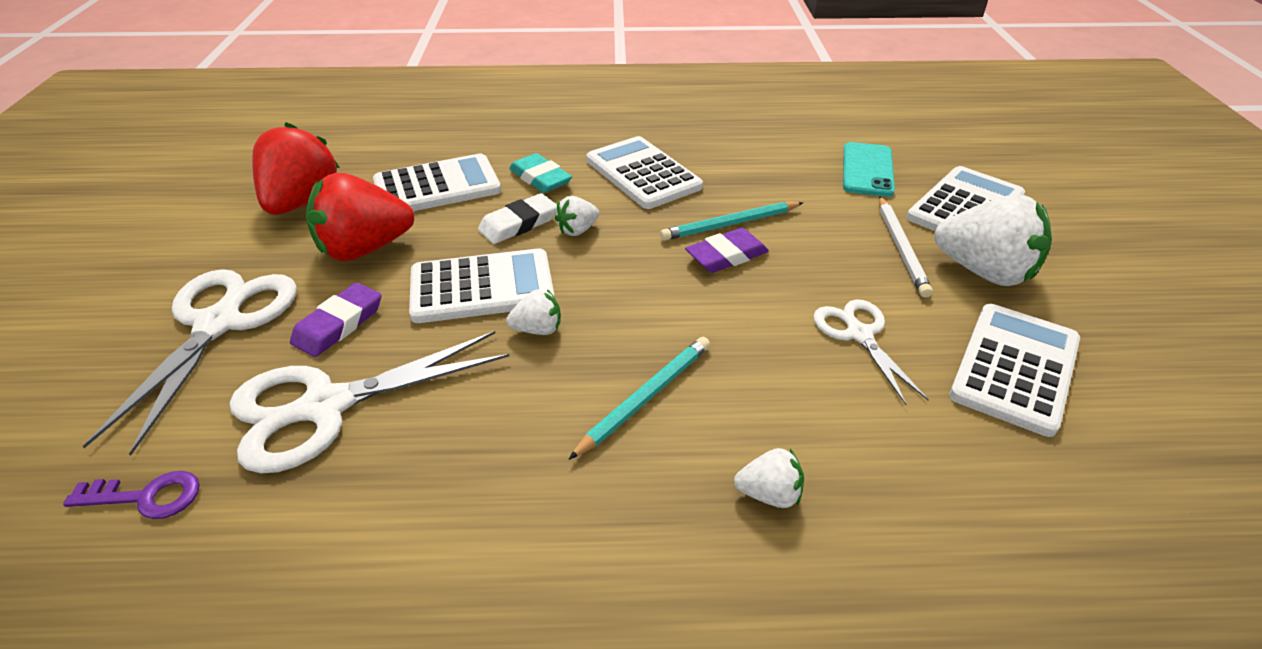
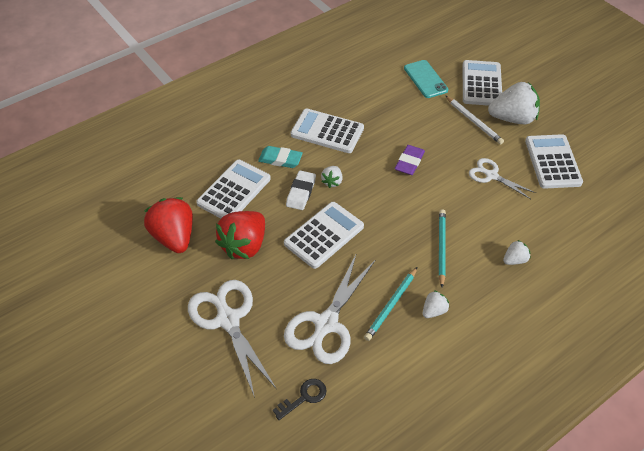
camera: 35 degrees left, 10 degrees up
(146, 497) = (304, 397): purple key -> black key
(338, 324) = (283, 288): purple eraser -> none
(538, 329) = (370, 242): white strawberry -> white strawberry (434, 311)
(730, 224) = (395, 143): turquoise pencil -> turquoise pencil (391, 305)

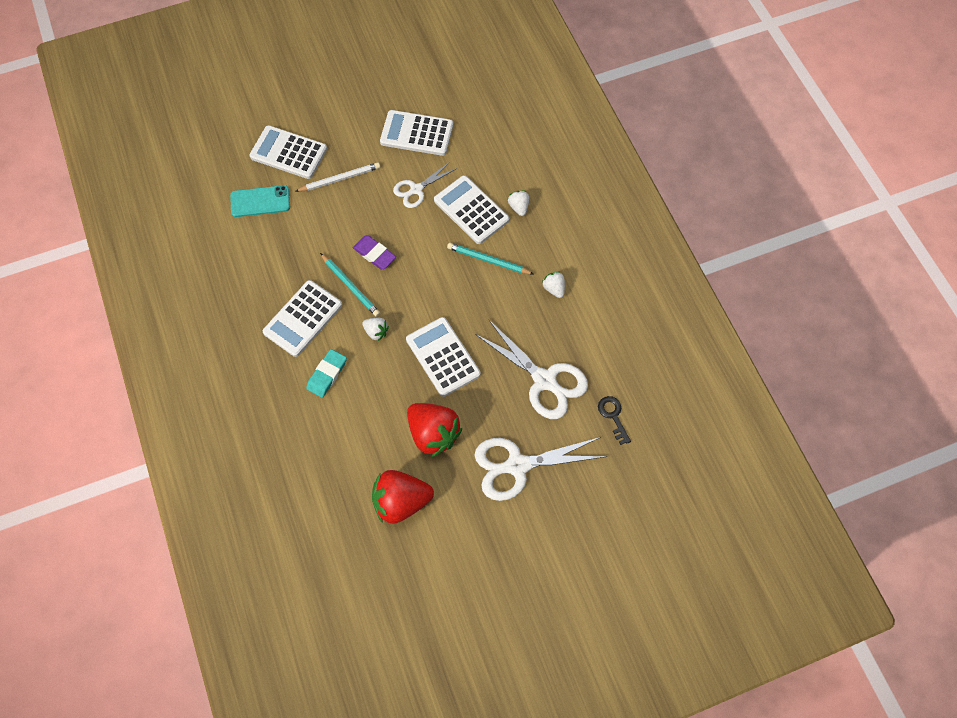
camera: 75 degrees left, 15 degrees up
(234, 191) = (356, 430): white calculator -> white calculator (471, 210)
(301, 192) = (380, 365): white eraser -> none
(391, 305) = (539, 321): turquoise pencil -> turquoise pencil (350, 286)
(512, 118) = (349, 144): white strawberry -> none

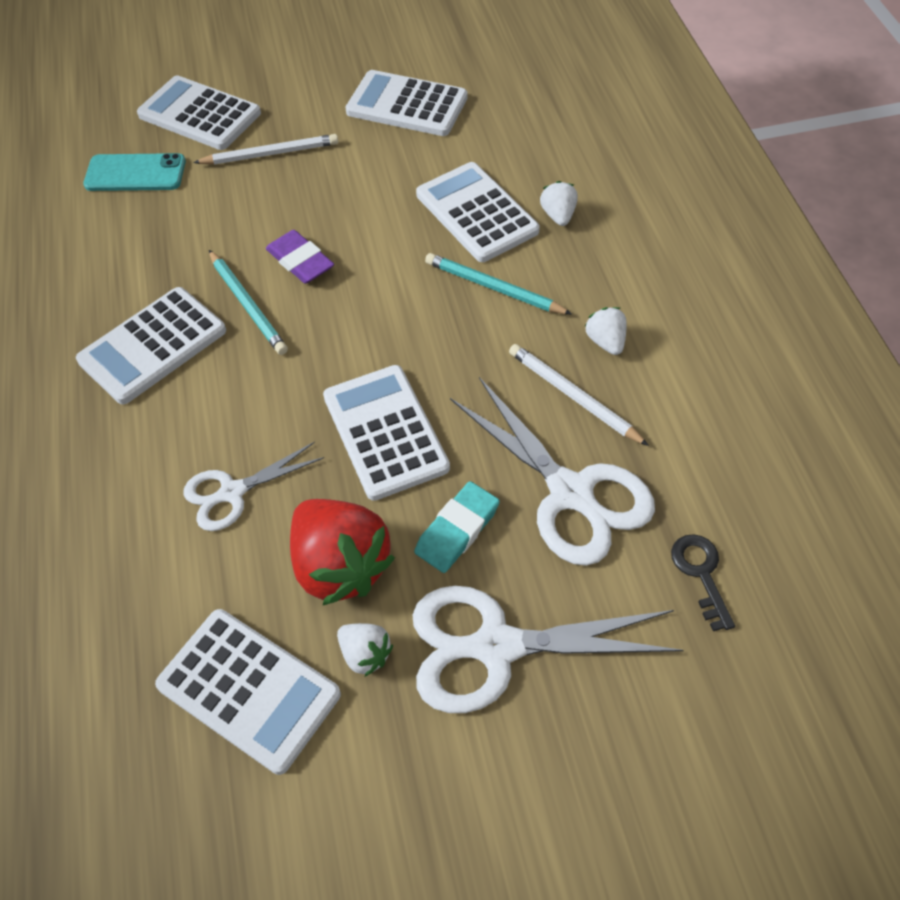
camera: 10 degrees right, 10 degrees down
(327, 374) = (169, 439): turquoise eraser -> turquoise eraser (457, 530)
(376, 332) = (274, 379): white strawberry -> white strawberry (365, 654)
(401, 502) = (249, 689): red strawberry -> white calculator
(416, 190) = (390, 178): white scissors -> white scissors (232, 493)
(540, 324) = (574, 396): none -> white pencil

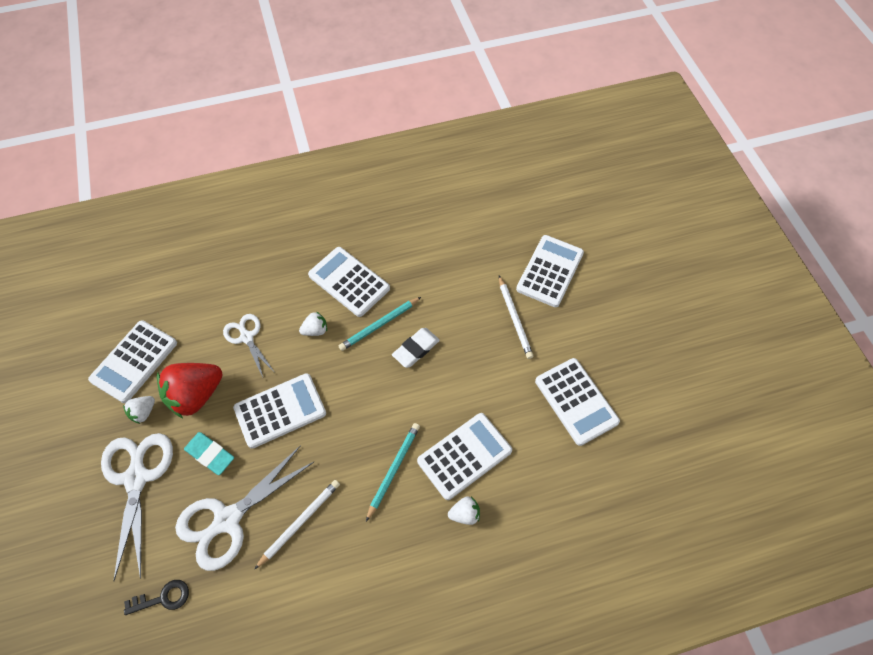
camera: 85 degrees right, 5 degrees up
(135, 173) = (490, 246): turquoise phone -> none
(300, 261) = (416, 349): purple eraser -> white eraser
(407, 105) = (576, 401): white calculator -> white calculator turned 135 degrees clockwise
(605, 341) = (344, 545): white strawberry -> white strawberry (315, 330)

